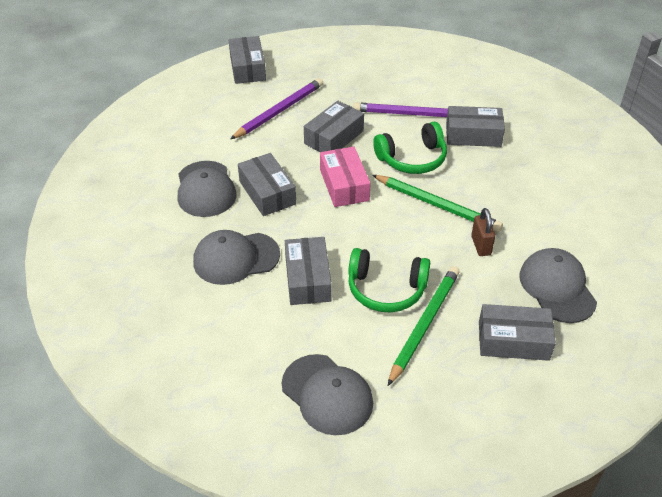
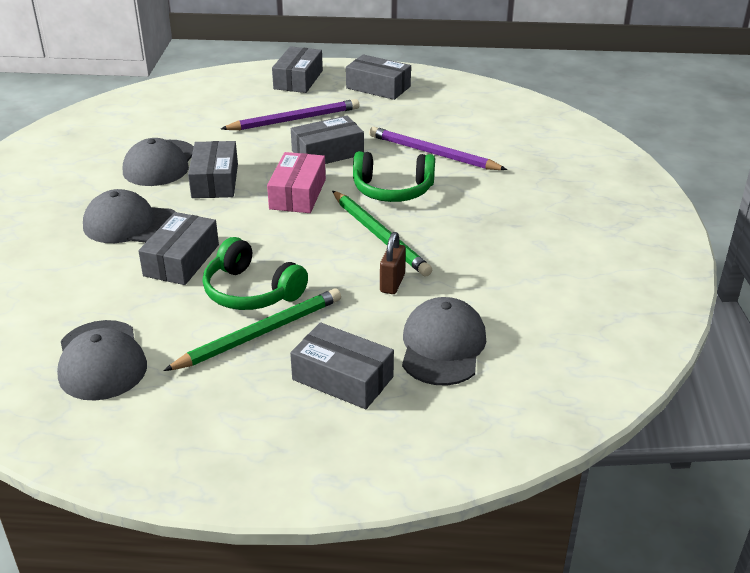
camera: 25 degrees right, 10 degrees down
(473, 135) = (482, 186): grey box -> grey box (378, 87)

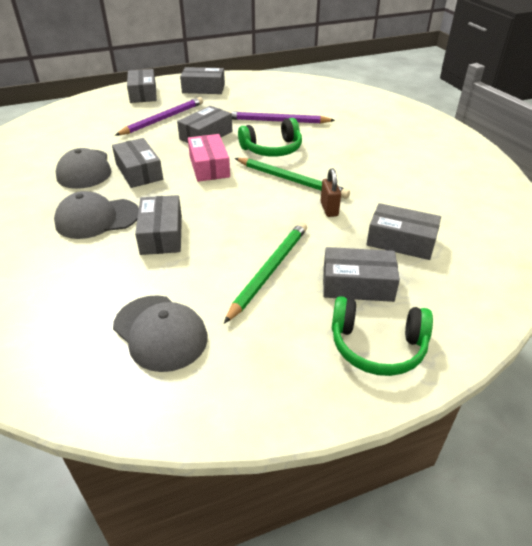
camera: 25 degrees left, 5 degrees up
(251, 292) = (235, 242): green headphones -> green headphones (377, 346)
(442, 346) = (401, 241): grey cap -> grey box

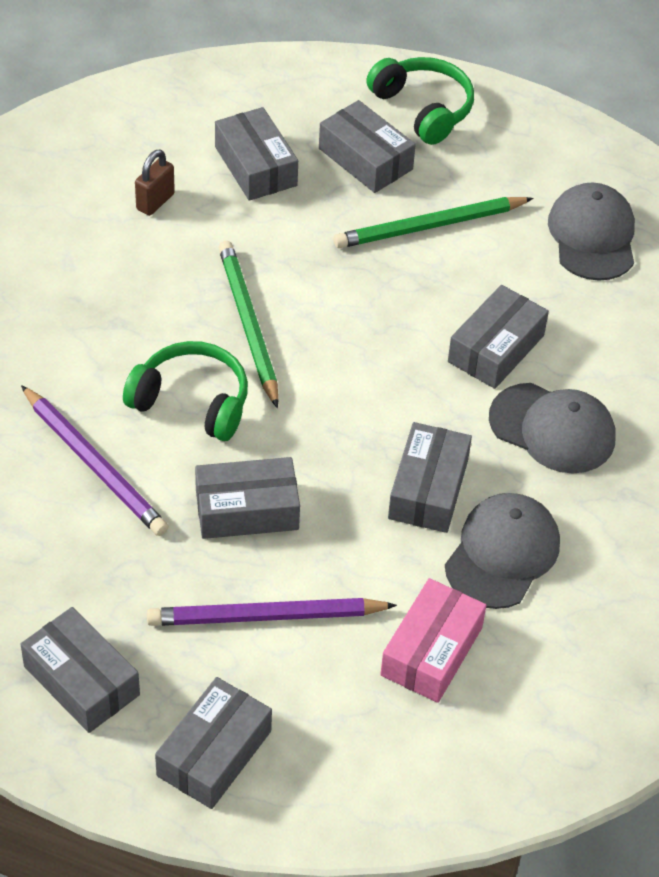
camera: 140 degrees left, 10 degrees up
(209, 166) = (322, 429): pink box -> pink box (431, 651)
(329, 209) = (268, 251): brown padlock -> brown padlock (155, 202)

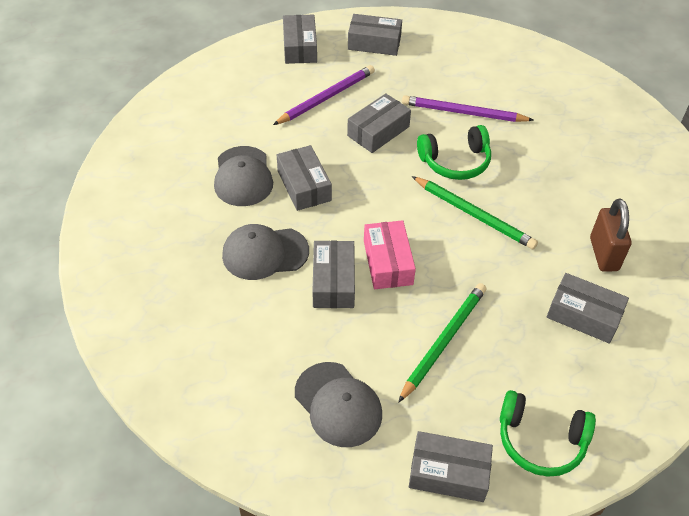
camera: 145 degrees right, 0 degrees up
(155, 202) = (604, 254): brown padlock -> brown padlock, size x1.53
(365, 159) = (531, 367): grey box -> grey box (448, 473)
(431, 651) = (243, 121): pink box -> pink box (388, 262)

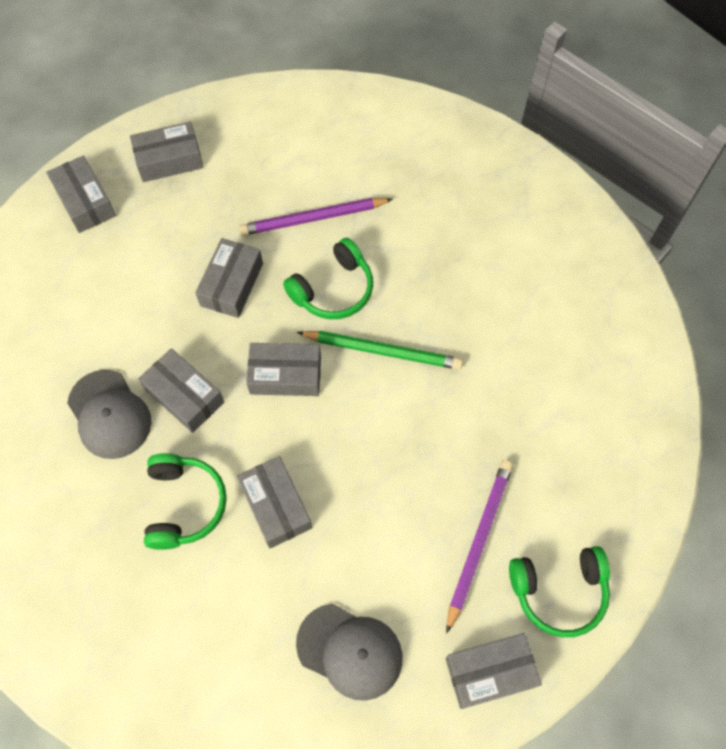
camera: 25 degrees left, 15 degrees up
(265, 253) = (184, 504): grey cap -> green headphones
(326, 97) = (151, 262): purple pencil -> purple pencil (478, 541)
(388, 262) = (321, 454): pink box -> none
(443, 341) = (420, 523): green pencil -> none
(583, 315) = (540, 426): grey box -> grey box (285, 375)
(604, 254) = (530, 341): brown padlock -> none

